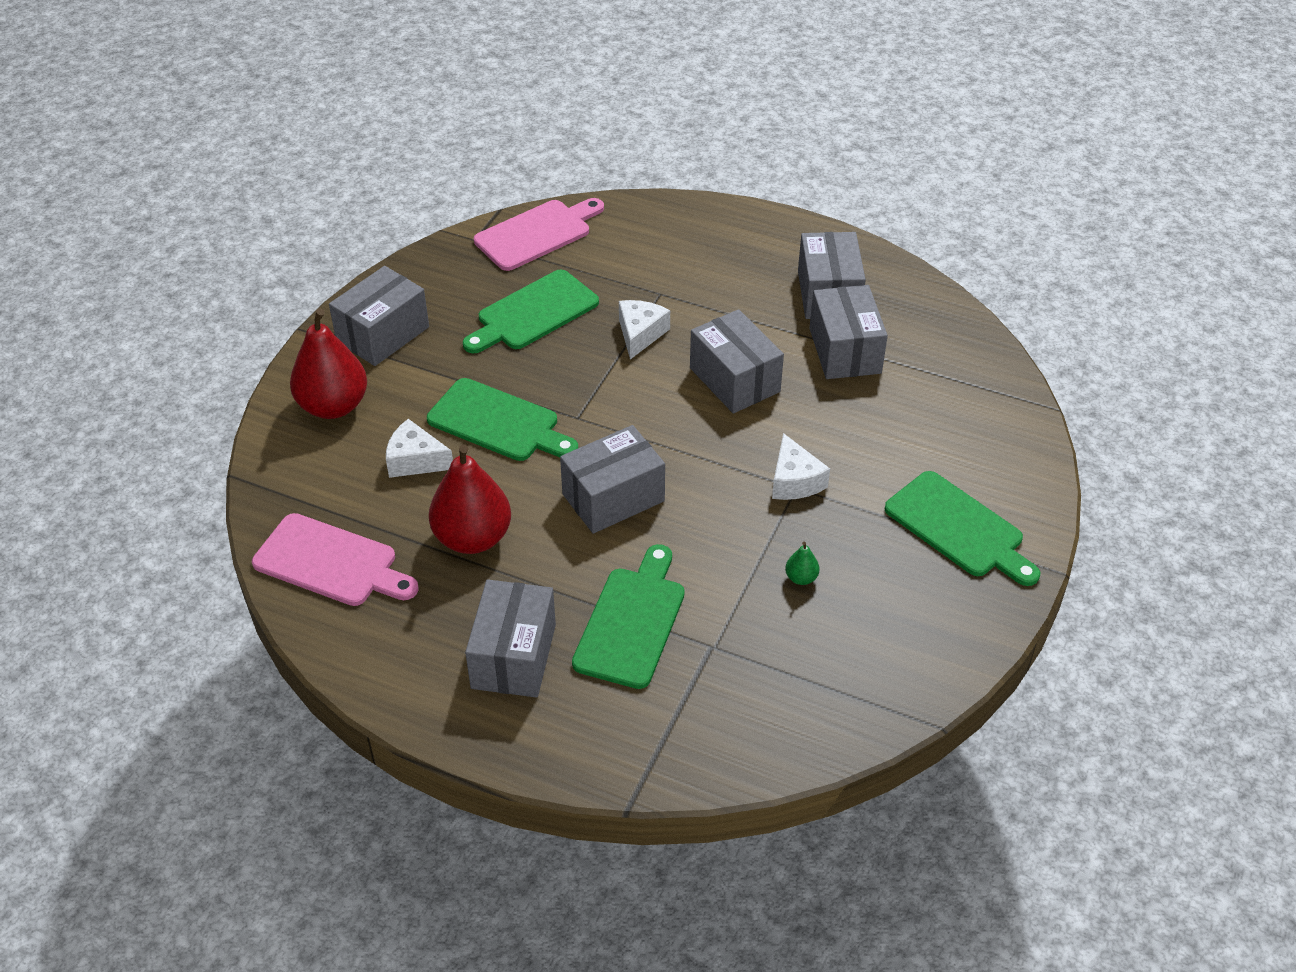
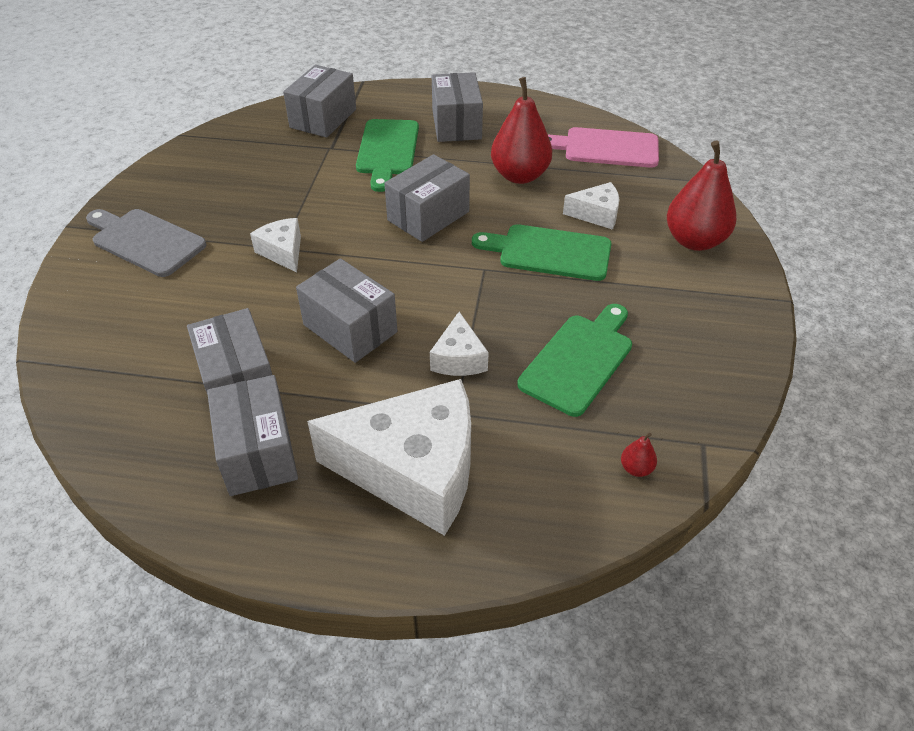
camera: 165 degrees right, 0 degrees up
(383, 334) = (708, 309): grey box -> grey box (323, 118)
(537, 234) = (636, 468): pink cutting board -> red pear
(706, 261) = (414, 470): none -> white cheese
(801, 578) = (273, 191): green pear -> none
(958, 528) = (145, 241): green cutting board -> grey cutting board

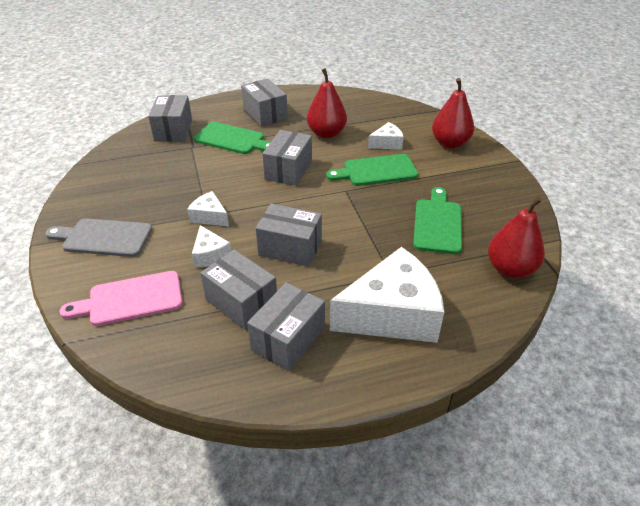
camera: 25 degrees left, 5 degrees down
(258, 452) = (288, 339): grey box -> grey box turned 75 degrees clockwise
(387, 150) = (232, 139): green cutting board -> green cutting board turned 45 degrees counterclockwise
(459, 358) = (370, 244): white cheese -> white cheese (210, 255)
(606, 148) = (364, 106): pink cutting board -> pink cutting board (130, 299)
(636, 468) = (510, 269): red pear -> red pear, size x2.44

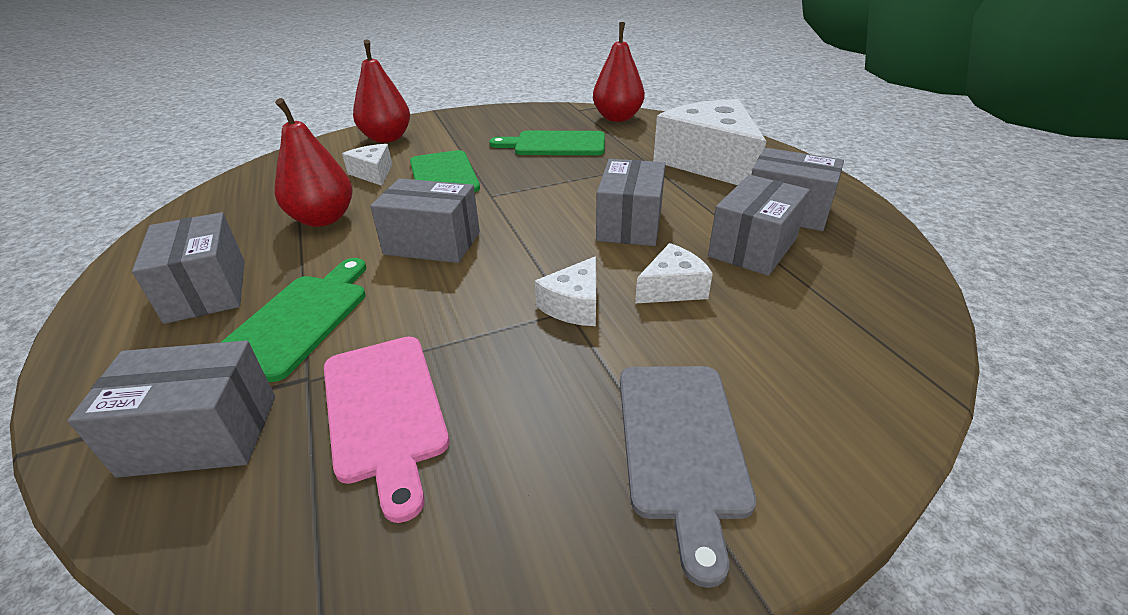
camera: 95 degrees left, 5 degrees down
(130, 299) = (819, 352): pink cutting board -> pink cutting board (384, 411)
(265, 114) = (206, 290): grey box -> grey box turned 75 degrees counterclockwise

